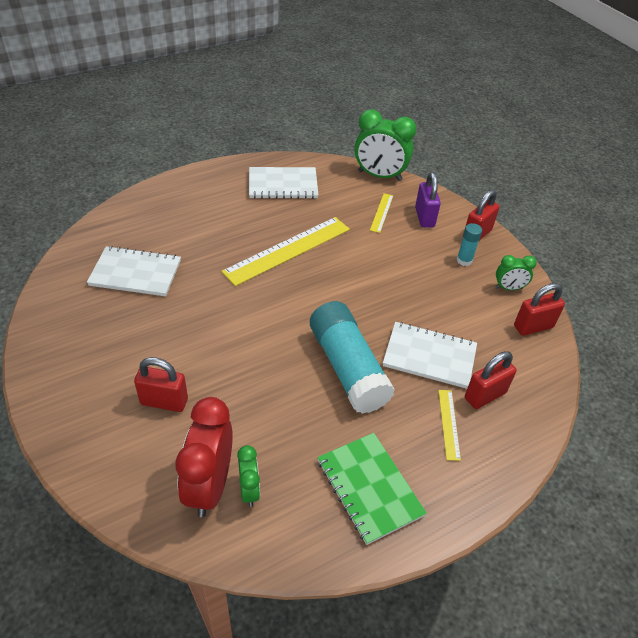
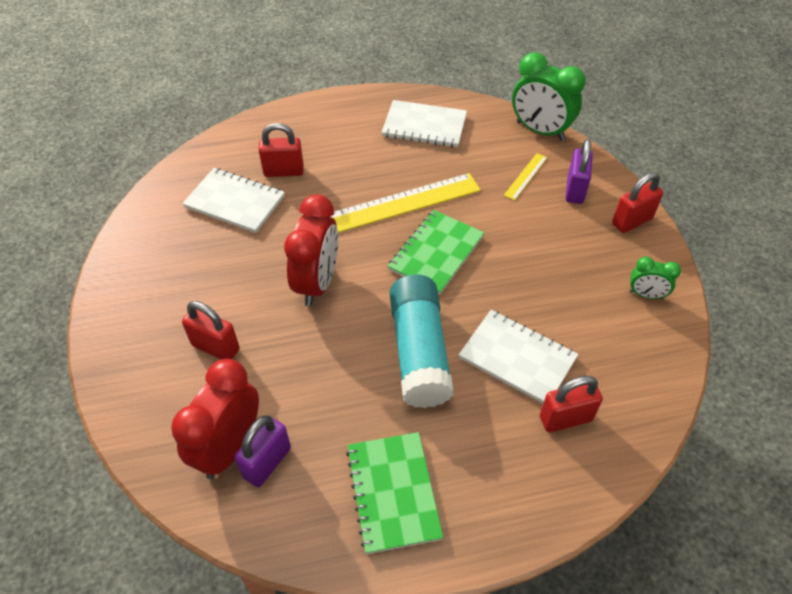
camera: 20 degrees right, 5 degrees up
(238, 328) = (317, 283): none -> red clock
(249, 490) = (267, 462): green clock -> purple padlock
(331, 285) = (436, 253): none -> green notebook
(449, 424) = (510, 442): yellow ruler -> none
(464, 260) = (603, 251): turquoise glue stick -> none
(533, 327) = (658, 348): red padlock -> red padlock (283, 171)

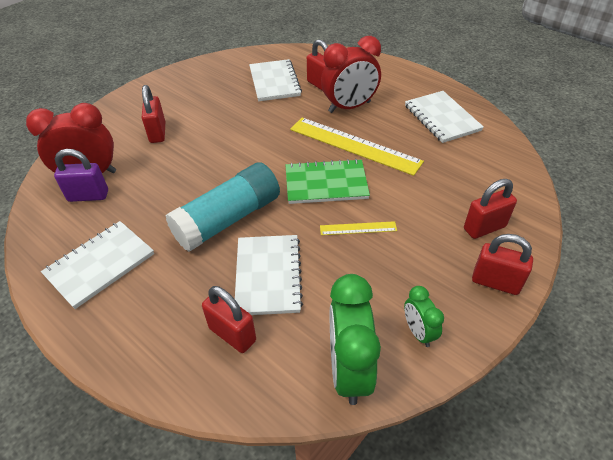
camera: 55 degrees right, 5 degrees down
(317, 283) = (243, 145): red clock -> red clock (349, 107)
(393, 492) = (100, 264): green notebook -> white notebook
(525, 176) = (461, 192): yellow ruler -> yellow ruler (358, 228)
(540, 131) = (523, 176): green clock -> green clock (349, 370)
(575, 190) = (484, 228): purple padlock -> red padlock

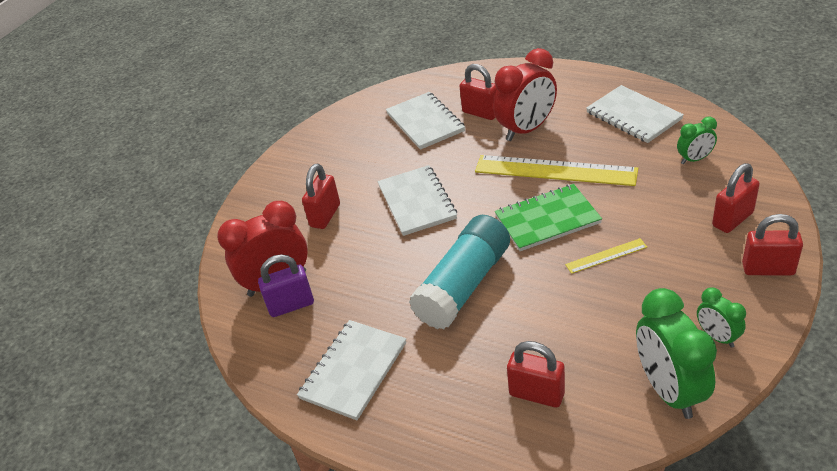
camera: 10 degrees left, 5 degrees down
(157, 133) = (325, 215): red padlock -> red padlock turned 45 degrees clockwise
(268, 275) = (540, 328): white notebook -> white notebook (417, 202)
(476, 167) = (694, 159): none -> green clock

